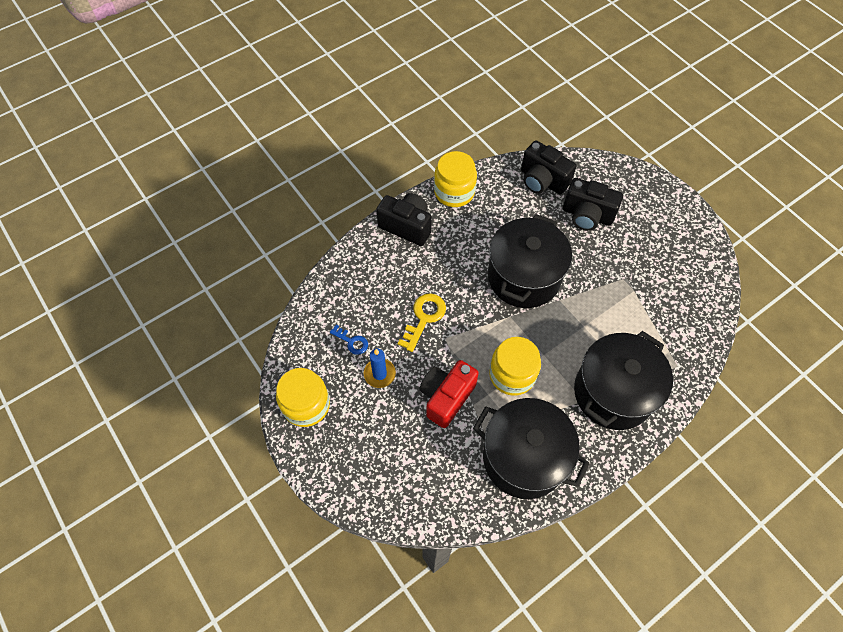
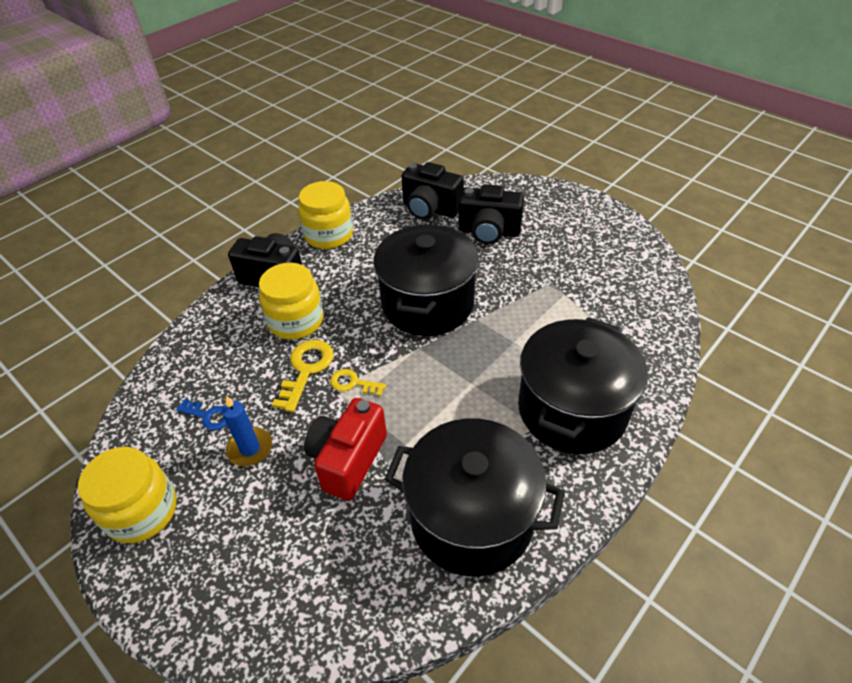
camera: 10 degrees left, 15 degrees down
(457, 336) = (353, 383): none -> yellow key
(512, 374) = (434, 414): yellow jar -> yellow jar (296, 321)

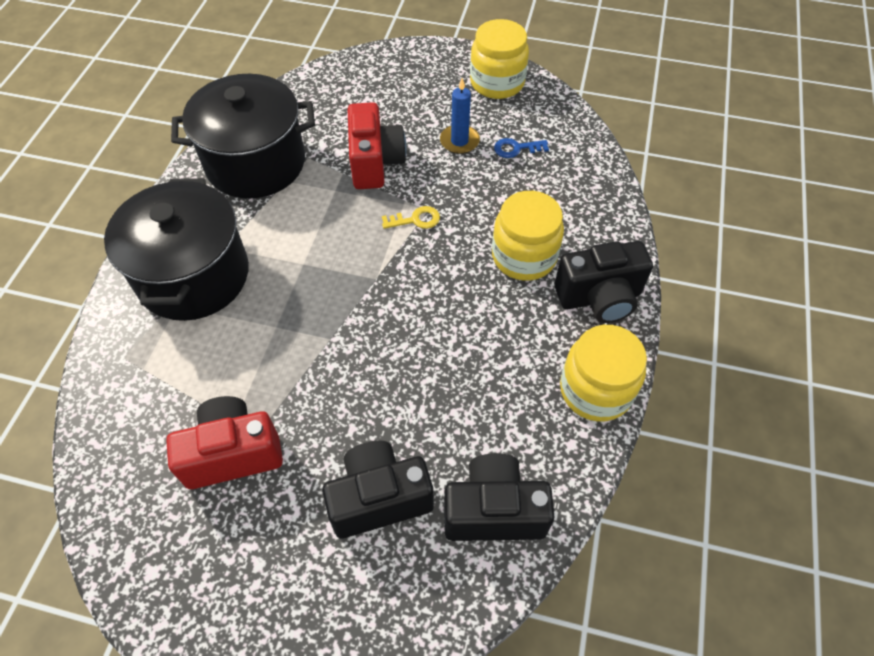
camera: 150 degrees right, 10 degrees up
(306, 370) = (469, 214): yellow key -> none
(427, 303) = (397, 336): black pot -> none
(570, 278) = (233, 453): none -> red camera

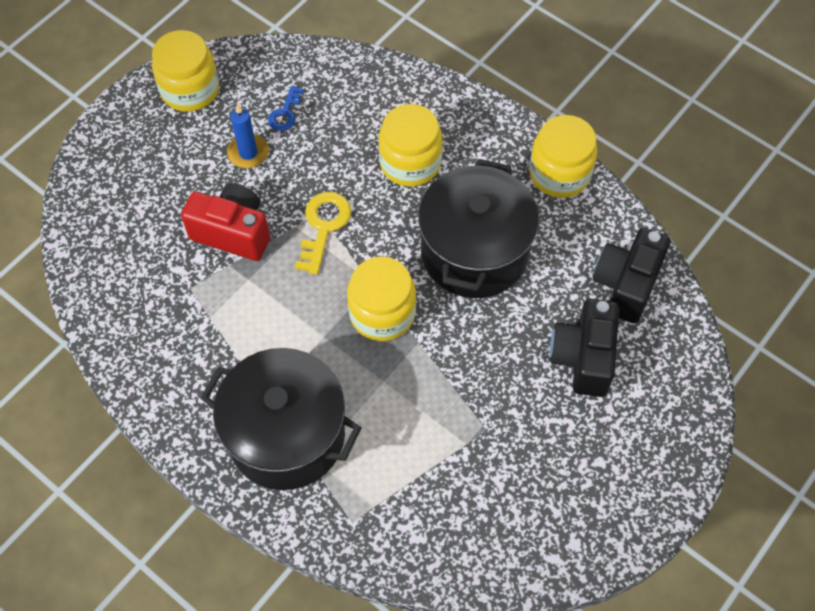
camera: 65 degrees left, 5 degrees up
(233, 453) = (496, 453): red camera -> none
(255, 163) = (168, 338): black pot -> black pot (474, 252)
(347, 298) = (382, 313): none -> yellow jar
(415, 220) = (323, 226): yellow key -> yellow key, size x1.61
(599, 298) = (479, 130): black camera -> none

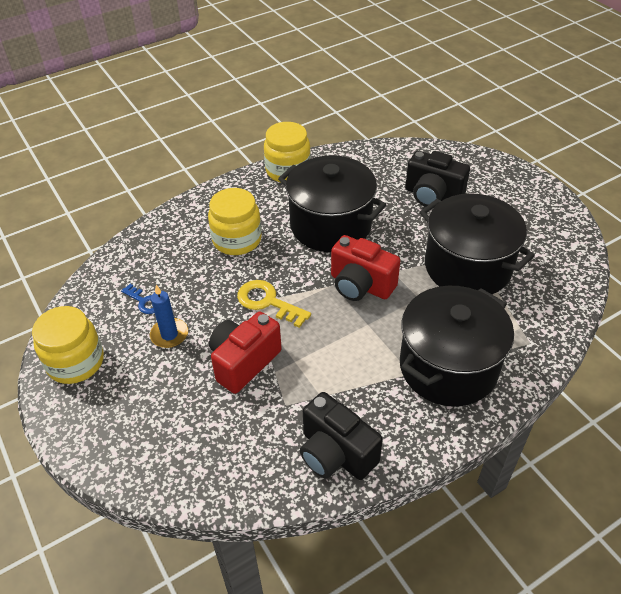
camera: 70 degrees left, 15 degrees down
(382, 313) = (360, 285): yellow jar -> red camera
(458, 427) = (467, 267): none -> black pot
(626, 284) = (386, 164): black camera -> black camera (335, 453)

